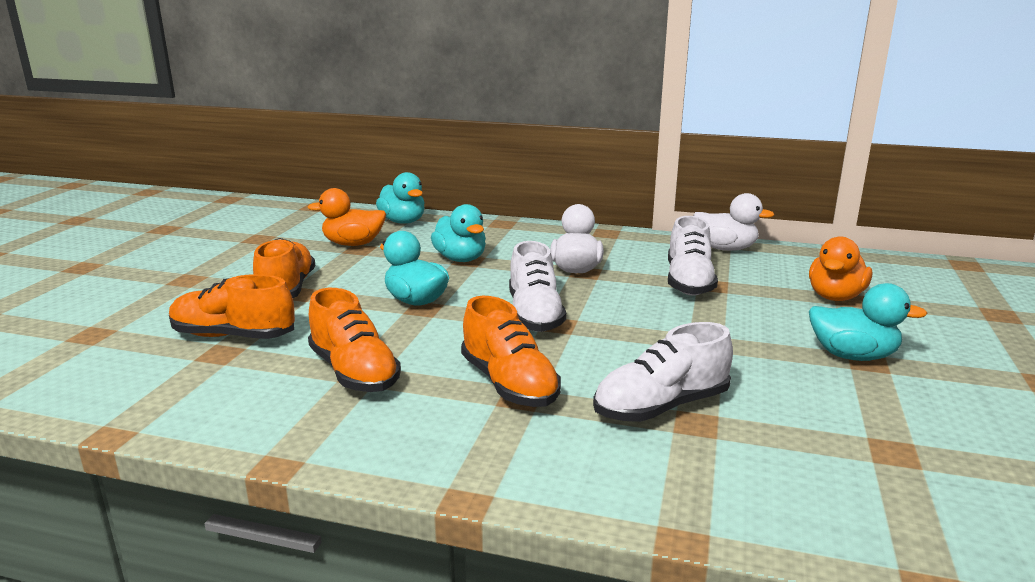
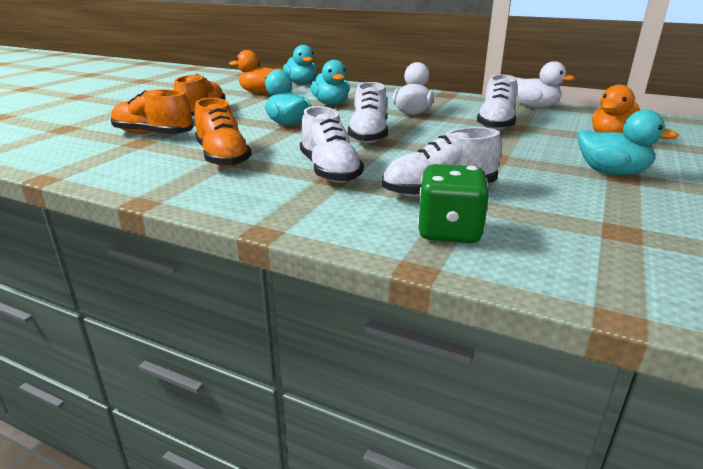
camera: 10 degrees right, 5 degrees up
(509, 384) = (330, 171): orange shoe -> white shoe
(697, 473) = (449, 231): none -> green dice

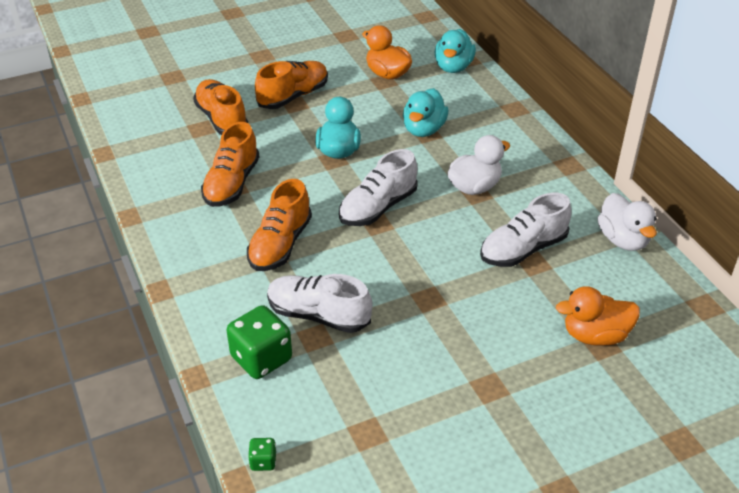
camera: 40 degrees right, 15 degrees up
(330, 171) = (280, 244): white shoe -> orange shoe
(603, 293) = (263, 461): none -> green dice
(611, 172) = (490, 376): turquoise duck -> none

